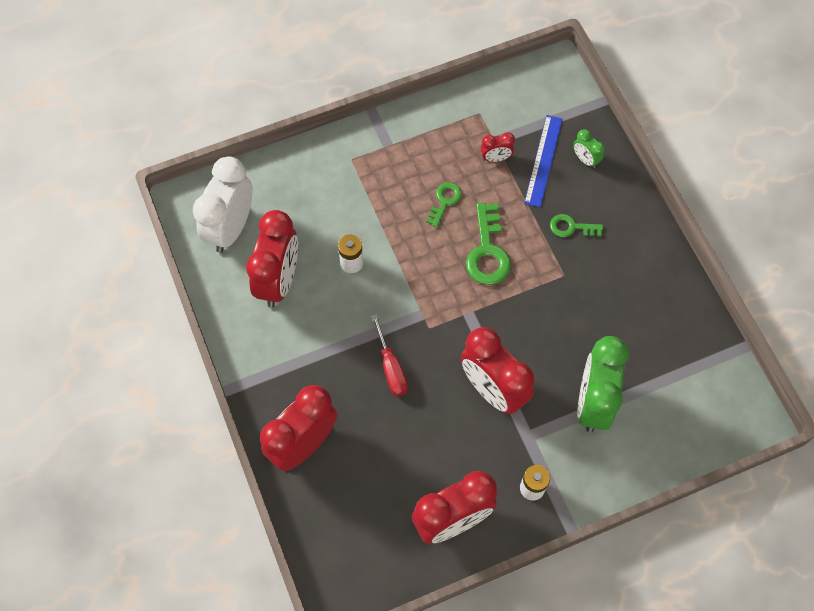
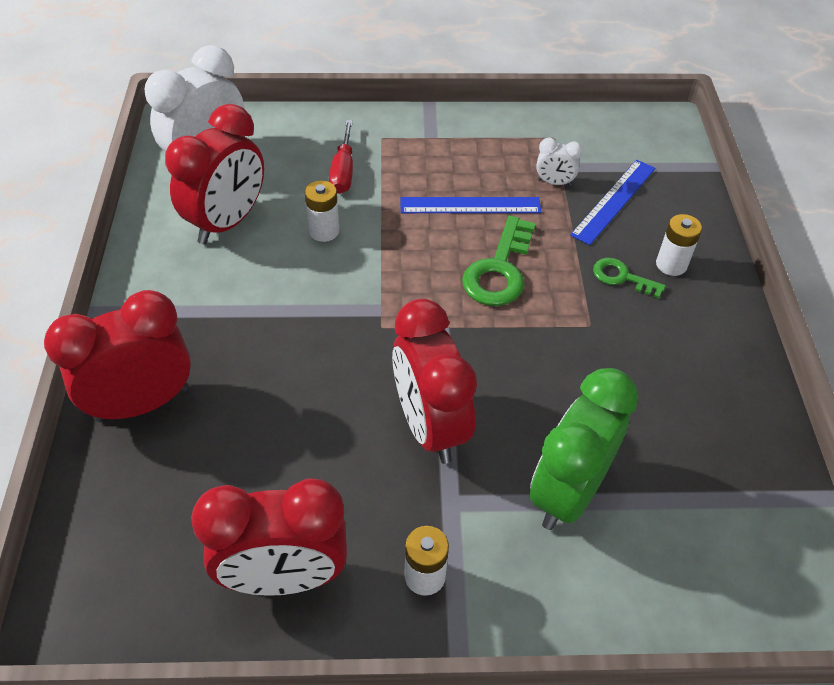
camera: 20 degrees right, 15 degrees down
(391, 368) = (307, 355): red screwdriver -> red screwdriver (343, 171)
(444, 201) = (470, 205): green key -> blue ruler
(495, 158) = (554, 183): red clock -> white clock
(585, 160) = (669, 215): green clock -> none
(600, 204) = (671, 264): none -> white battery

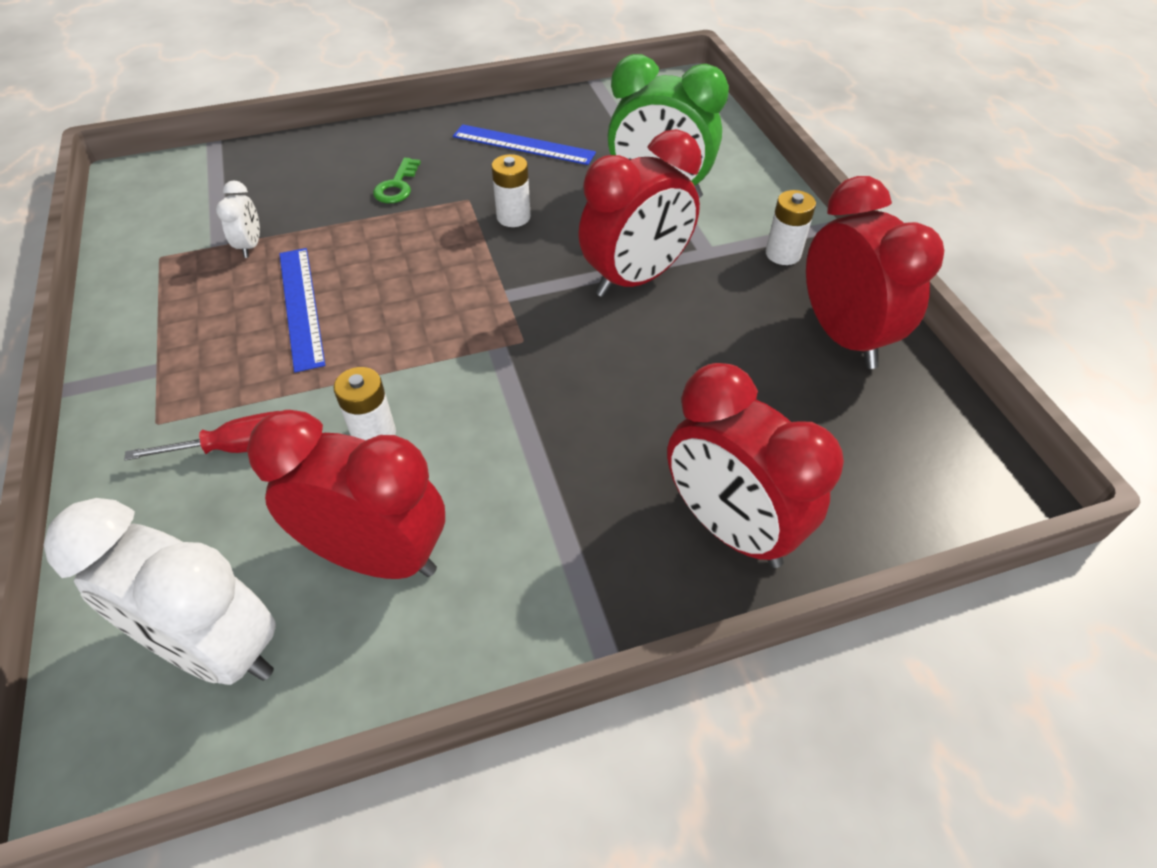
camera: 105 degrees left, 0 degrees up
(499, 270) = (408, 266): green key -> none
(614, 201) = (279, 201): blue ruler -> blue ruler (523, 144)
(671, 264) = (371, 159): white battery -> white battery (513, 217)

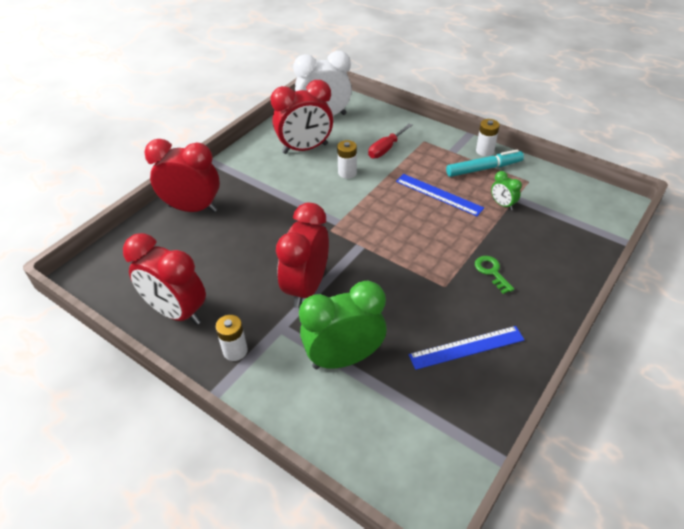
camera: 145 degrees right, 5 degrees down
(173, 309) = (484, 168): none -> turquoise marker
(250, 246) = (502, 204): white clock -> green clock
(513, 217) = (407, 289): white battery -> white battery (485, 151)

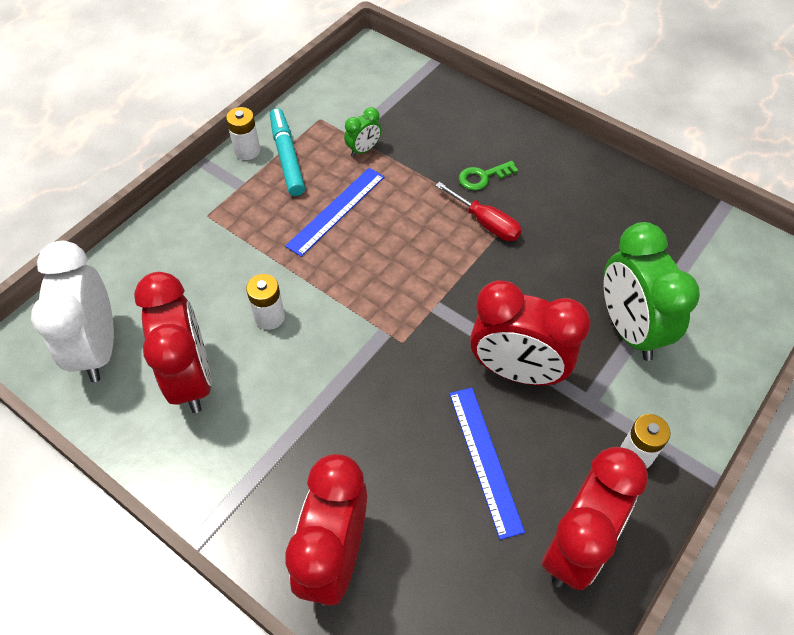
camera: 90 degrees left, 10 degrees up
(386, 149) = (217, 263): red screwdriver -> red screwdriver (486, 223)
(466, 347) = (597, 213): blue ruler -> blue ruler (485, 459)

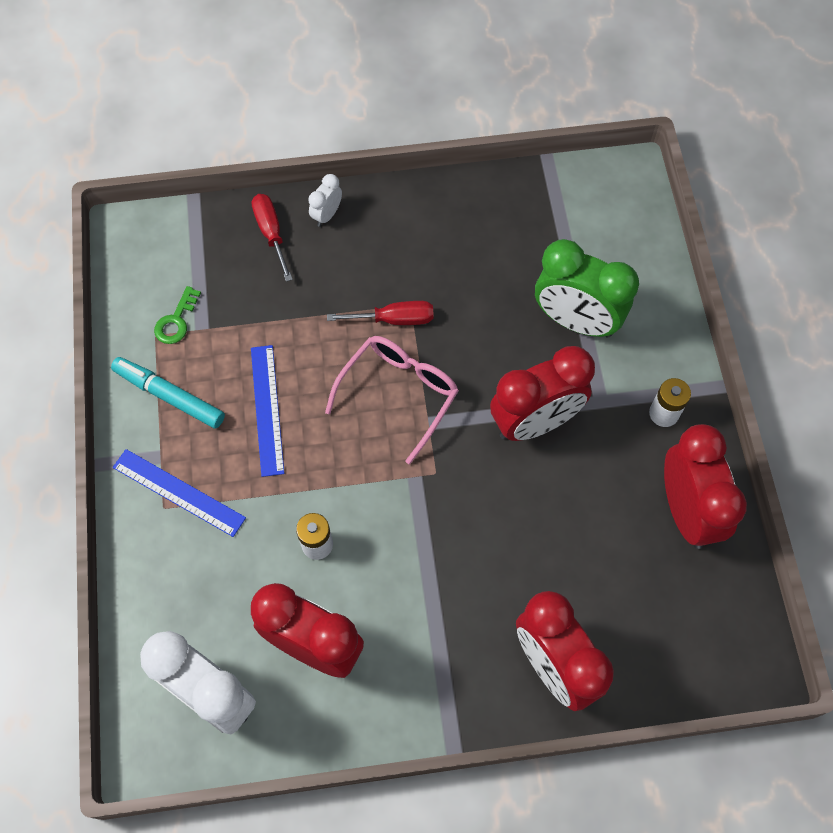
camera: 45 degrees left, 10 degrees up
(247, 151) = (127, 420): white battery -> none
(363, 150) = (227, 334): green clock -> none
(434, 271) = (398, 395): none -> pink glasses
(460, 114) = (271, 233): none -> red screwdriver
(483, 177) = (350, 279): green key -> green key (176, 321)
(485, 459) = (578, 506): blue ruler -> blue ruler (179, 492)
(510, 129) = (327, 215): none -> white clock

